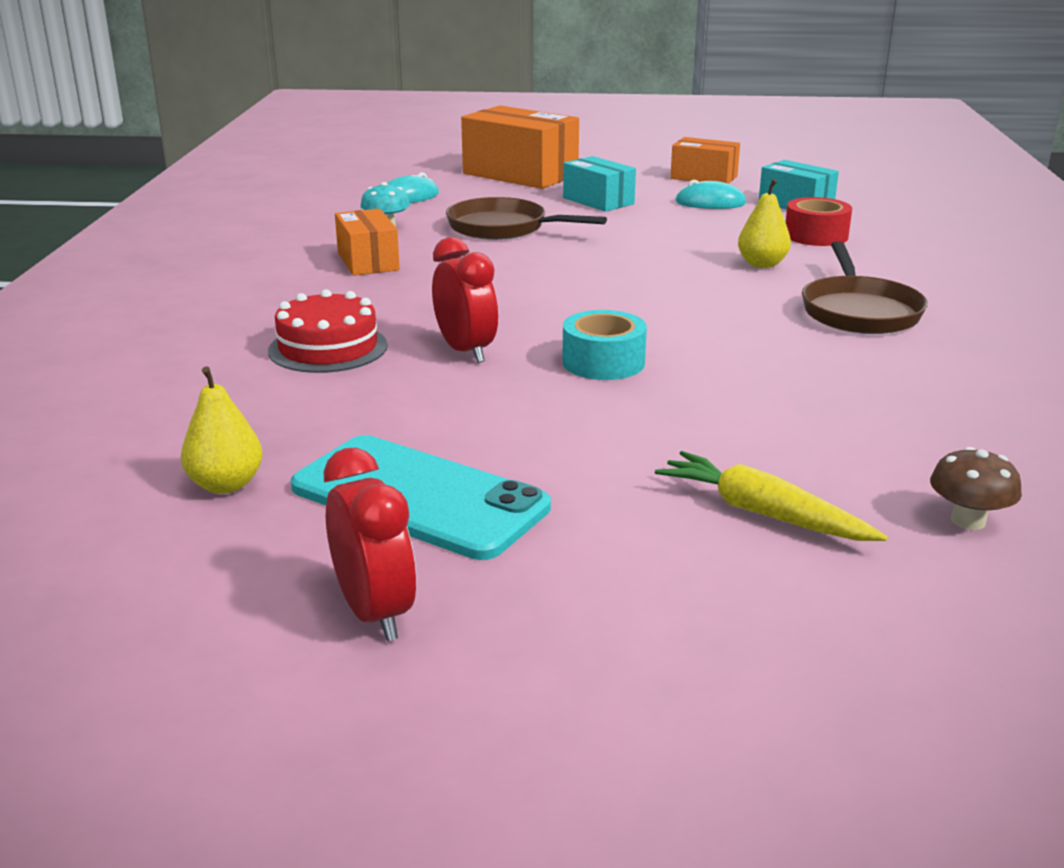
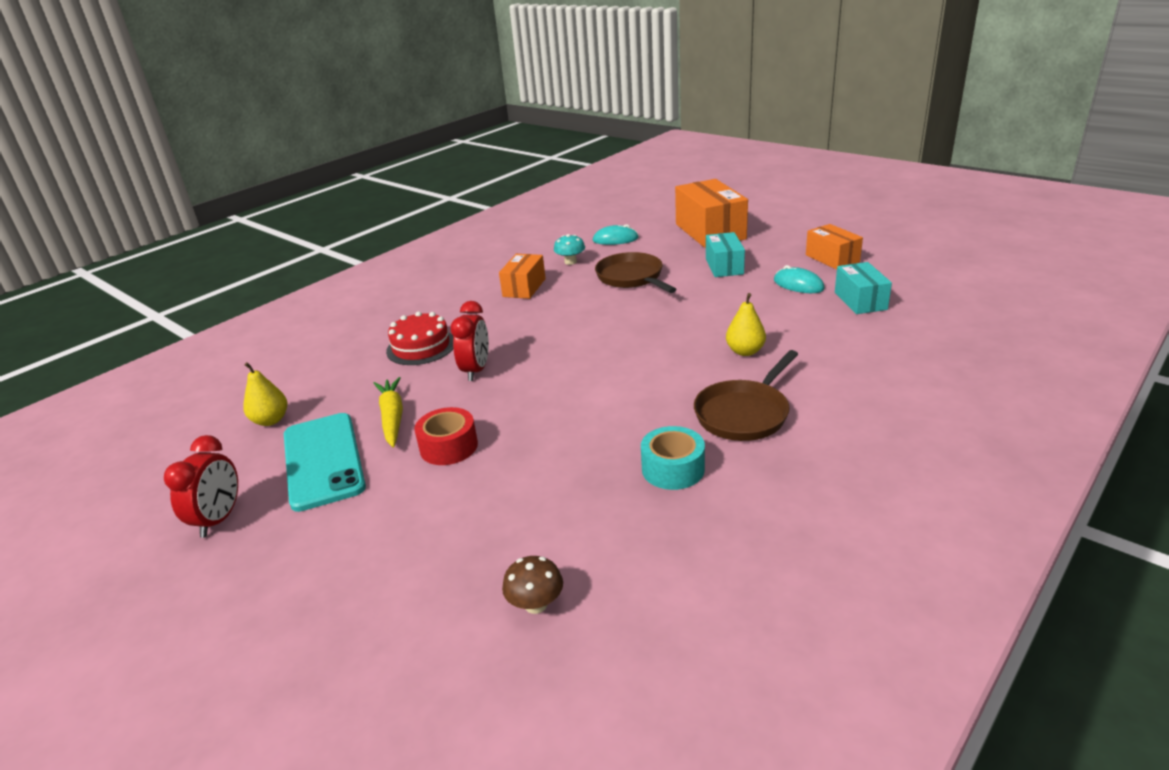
camera: 40 degrees right, 5 degrees up
(603, 362) = (529, 403): turquoise tape -> turquoise tape (673, 469)
(762, 513) = (443, 543): yellow carrot -> yellow carrot (392, 417)
(816, 236) = (827, 335): red tape -> red tape (449, 447)

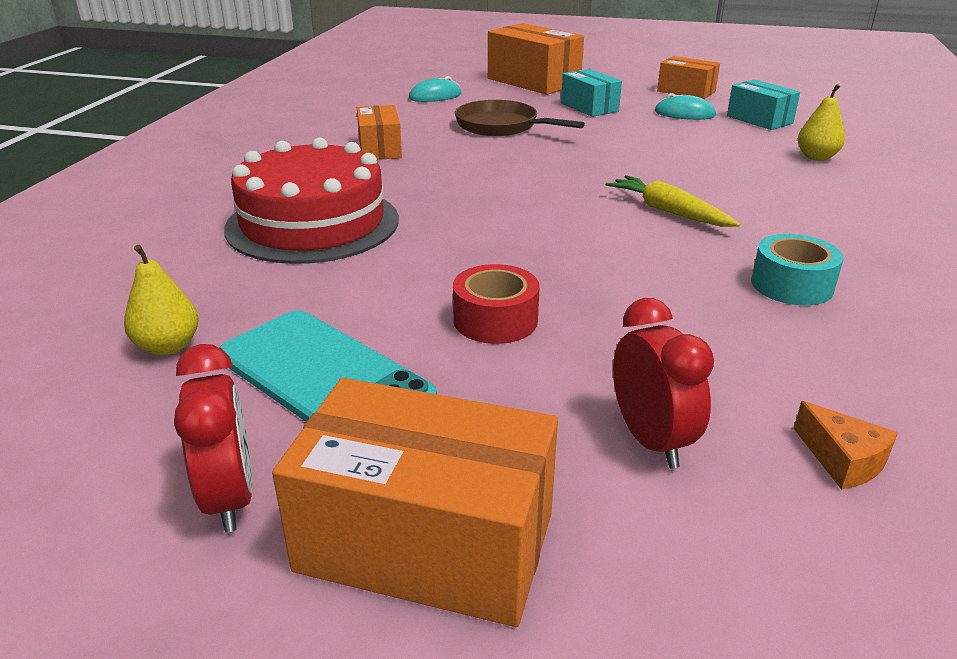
camera: 30 degrees left, 0 degrees up
(275, 573) = (426, 542): none -> orange box
(392, 417) = (370, 305): yellow carrot -> yellow carrot (668, 211)
(421, 347) = (313, 223): red cake -> red cake, size x1.72
(476, 370) = (425, 235): red clock -> red clock (651, 440)
(536, 604) = (842, 460): brown mushroom -> orange cheese
(570, 262) = (407, 120): turquoise mushroom -> none
(744, 414) = (789, 223): brown pan -> none
(745, 351) = (712, 172): yellow pear -> yellow pear (816, 157)

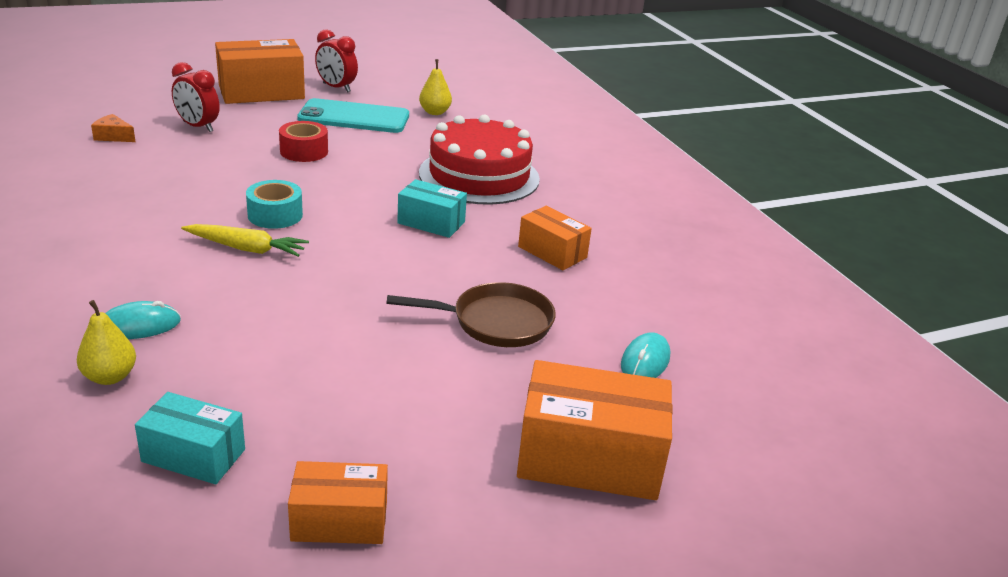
camera: 140 degrees right, 0 degrees up
(589, 107) = (442, 404): turquoise box -> turquoise box (431, 222)
(684, 114) = (307, 433): turquoise mouse -> turquoise mouse (139, 325)
(791, 285) = (137, 208): turquoise tape -> turquoise tape (275, 215)

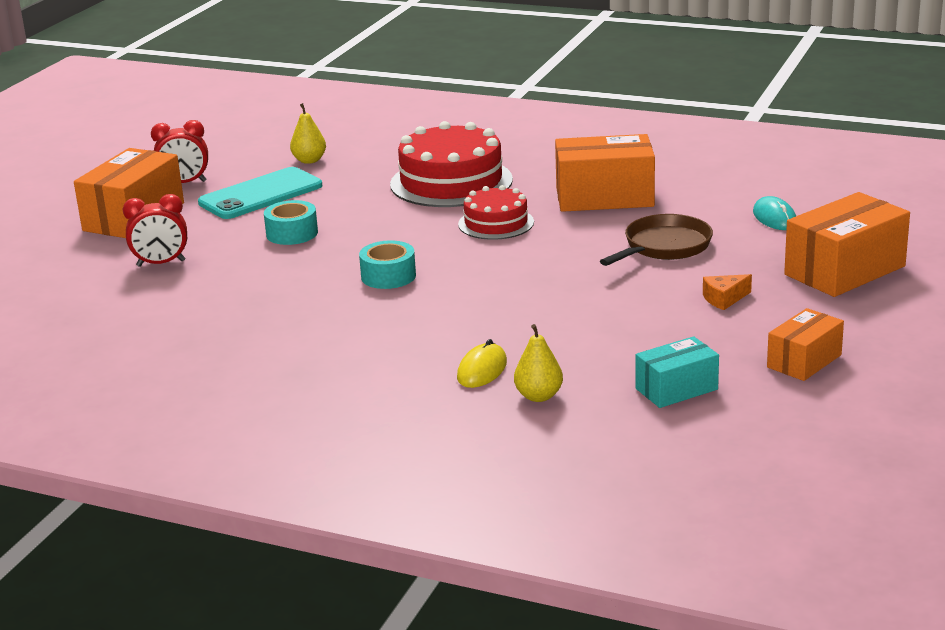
camera: 40 degrees left, 5 degrees down
(113, 136) = (115, 305): orange cheese -> orange cheese (724, 299)
(139, 325) = (482, 370): turquoise mouse -> yellow mouse
(246, 248) = (426, 301): yellow carrot -> none
(304, 151) = (292, 233): red tape -> turquoise tape
(431, 222) = (496, 223): turquoise box -> red cake
(552, 252) = (604, 197): orange box -> orange box, size x1.70

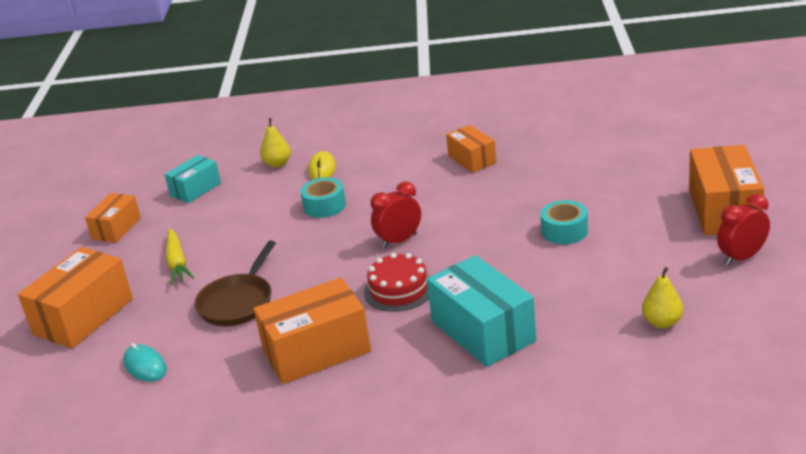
camera: 160 degrees right, 5 degrees up
(161, 263) = (630, 178): red clock -> red clock (399, 241)
(261, 194) = (649, 264): turquoise phone -> none
(287, 329) = (472, 159): none -> orange box
(388, 276) = (443, 215): turquoise tape -> turquoise tape (324, 206)
(451, 182) = (483, 331): red cake -> turquoise box
(724, 299) = (177, 263): orange cheese -> yellow carrot

